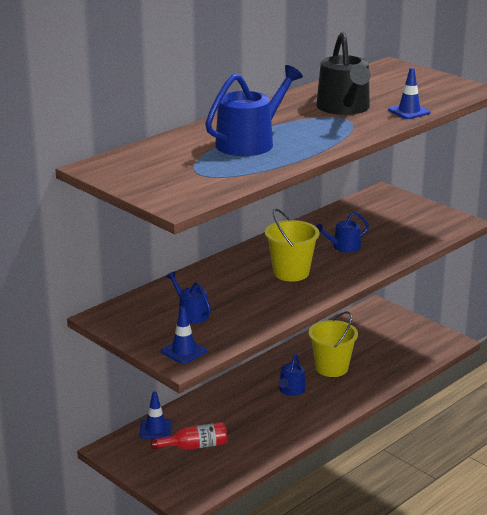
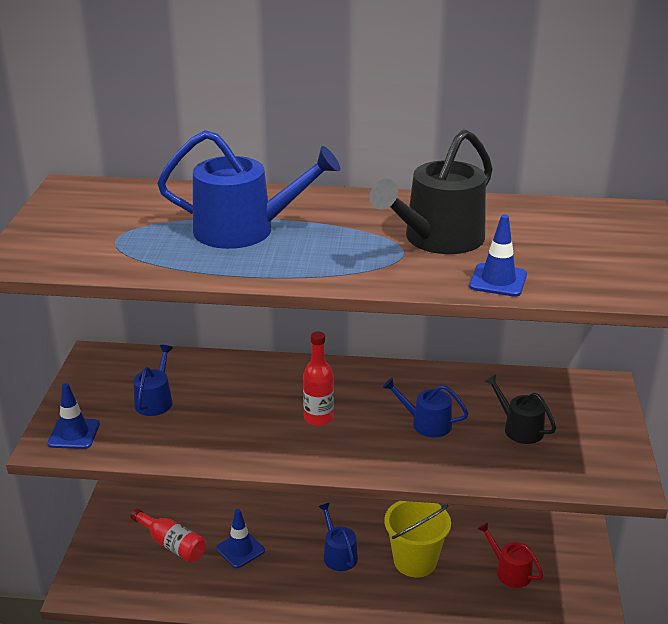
camera: 50 degrees right, 5 degrees up
(156, 429) = (175, 503): blue traffic cone -> blue traffic cone (240, 550)
(291, 273) = (318, 418): yellow bucket -> red bottle
(291, 390) = (338, 554): blue watering can -> blue watering can turned 90 degrees clockwise
(379, 343) = (510, 571): none -> red watering can
(384, 226) = (519, 428): none -> black watering can

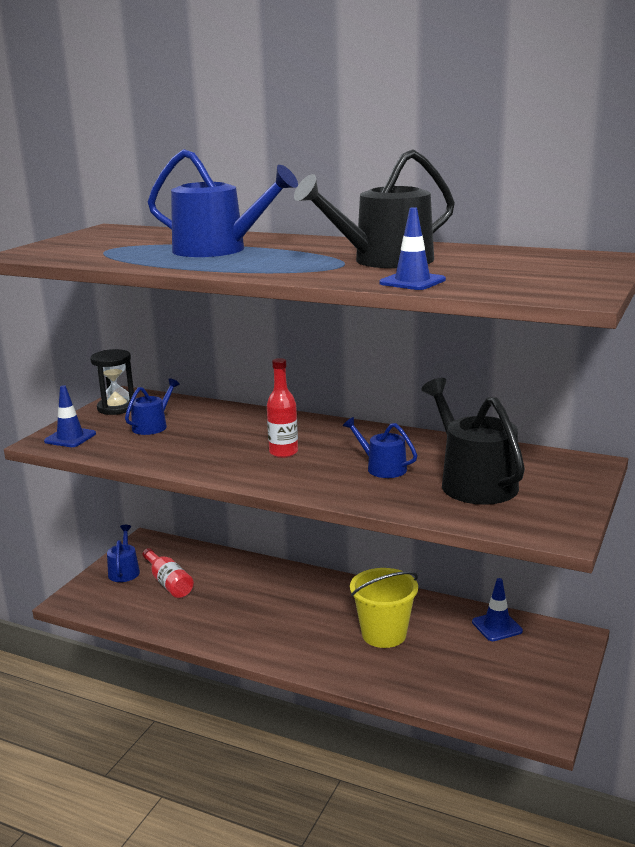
camera: 20 degrees right, 10 degrees down
(95, 378) = (116, 408): none -> black hourglass
(240, 550) = (225, 597): blue traffic cone -> blue traffic cone (497, 626)
(338, 554) = (312, 616): blue watering can -> blue watering can (124, 571)
(510, 571) = (477, 660): red watering can -> none
(519, 428) = (473, 482): black watering can -> black watering can, size x1.85

